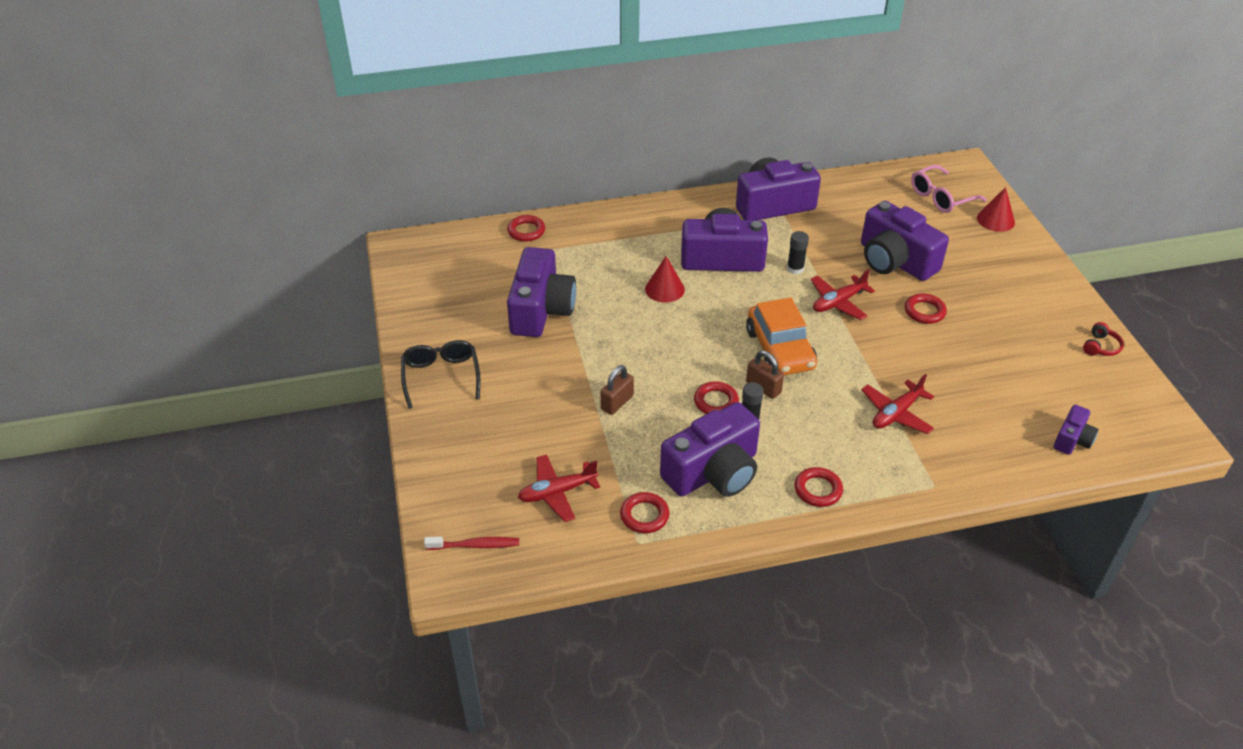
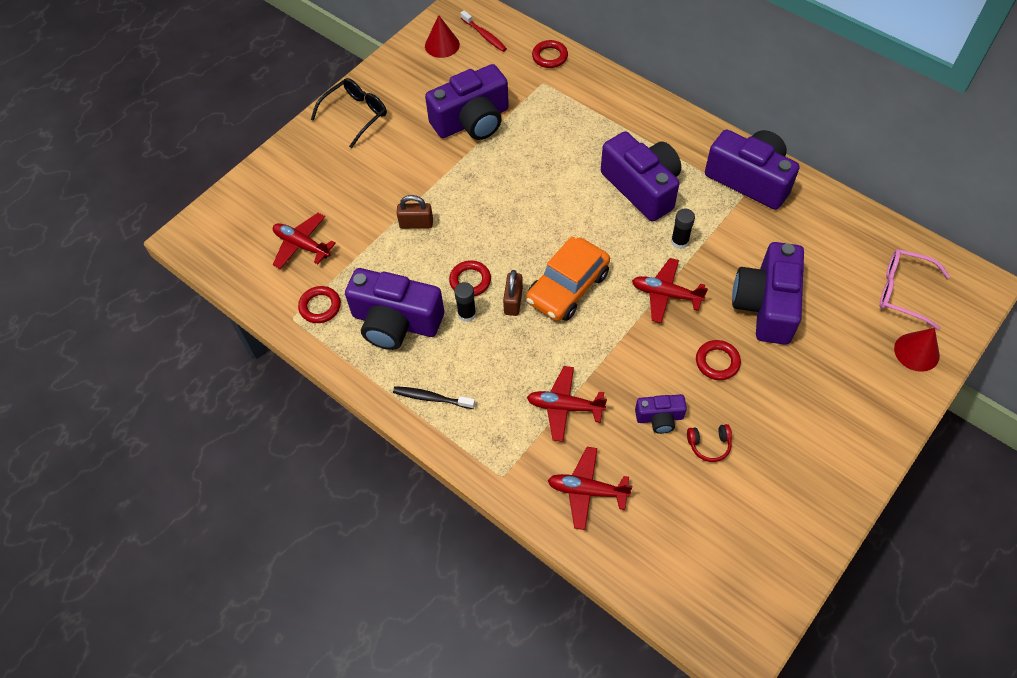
camera: 55 degrees right, 15 degrees up
(475, 545) = (223, 233): red toothbrush -> red toothbrush (484, 35)
(664, 289) = (567, 175): red cone -> red cone (442, 45)
(818, 490) = (432, 398): red ring -> black toothbrush
(986, 443) = (587, 491): none -> red plane
(1072, 439) = (652, 557): purple camera -> purple camera (659, 418)
(1100, 347) = (808, 527): red headphones -> red headphones (709, 445)

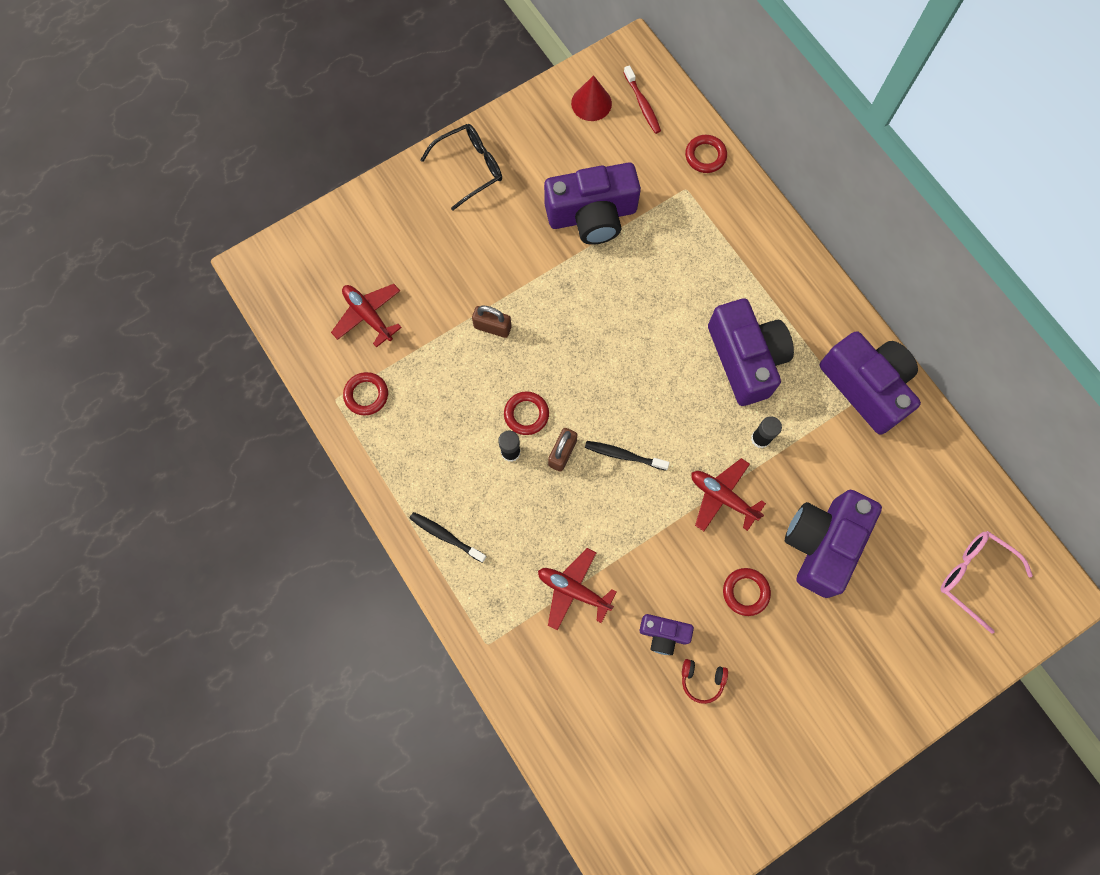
camera: 15 degrees right, 15 degrees up
(396, 322) = (436, 438): purple camera -> none
(568, 287) = (623, 455): orange car -> black toothbrush
(587, 491) = (564, 687): red plane -> none
(916, 352) = (957, 650): red cone -> none

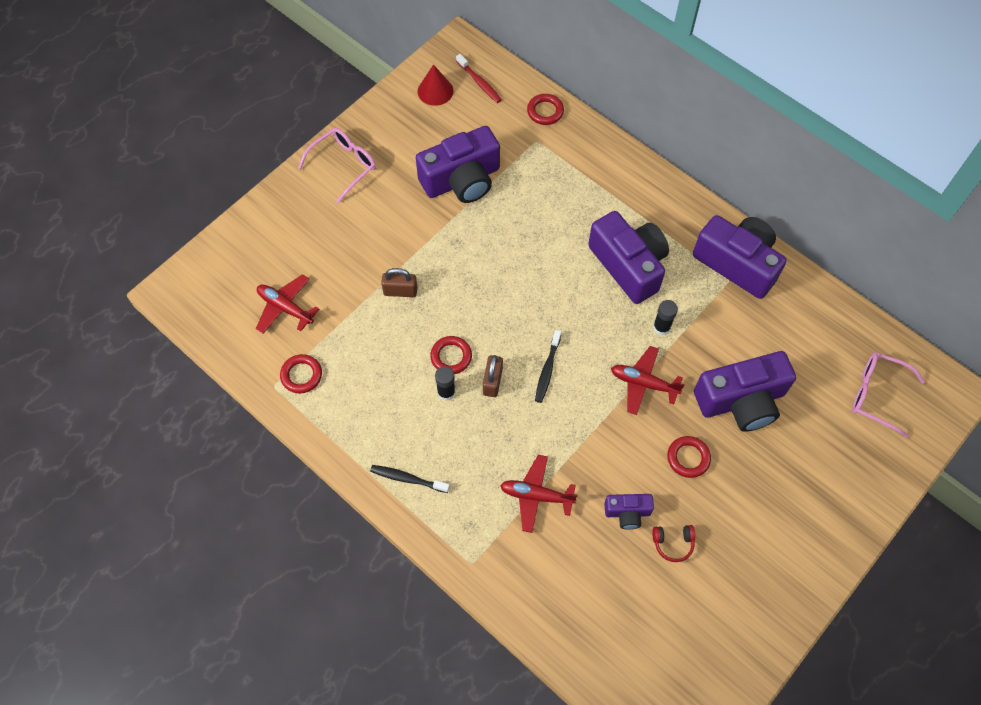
camera: 15 degrees left, 10 degrees down
(469, 168) = (343, 166): black glasses -> pink glasses
(623, 455) = (547, 370): black toothbrush -> black toothbrush turned 75 degrees counterclockwise
(822, 544) = (741, 400): purple camera -> purple camera turned 120 degrees counterclockwise

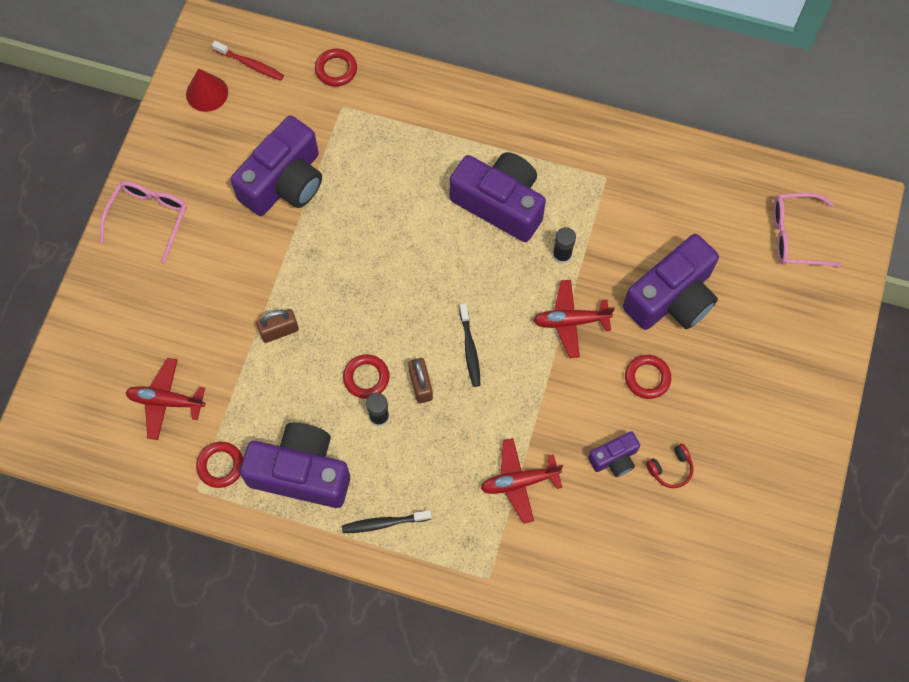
camera: 25 degrees left, 5 degrees up
(737, 263) = (606, 156): purple camera -> purple camera (301, 473)

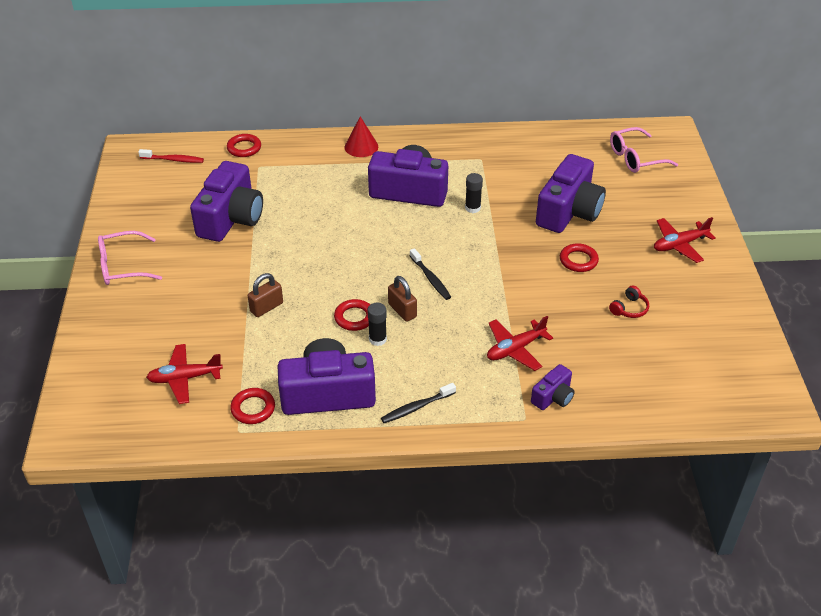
camera: 20 degrees left, 25 degrees down
(148, 218) = (123, 266): pink glasses -> pink glasses turned 105 degrees counterclockwise
(207, 93) = (144, 183): red cone -> red cone (361, 146)
(570, 321) = (501, 243): red plane -> red plane (679, 245)
(614, 458) = (582, 314): purple camera -> purple camera (553, 397)

